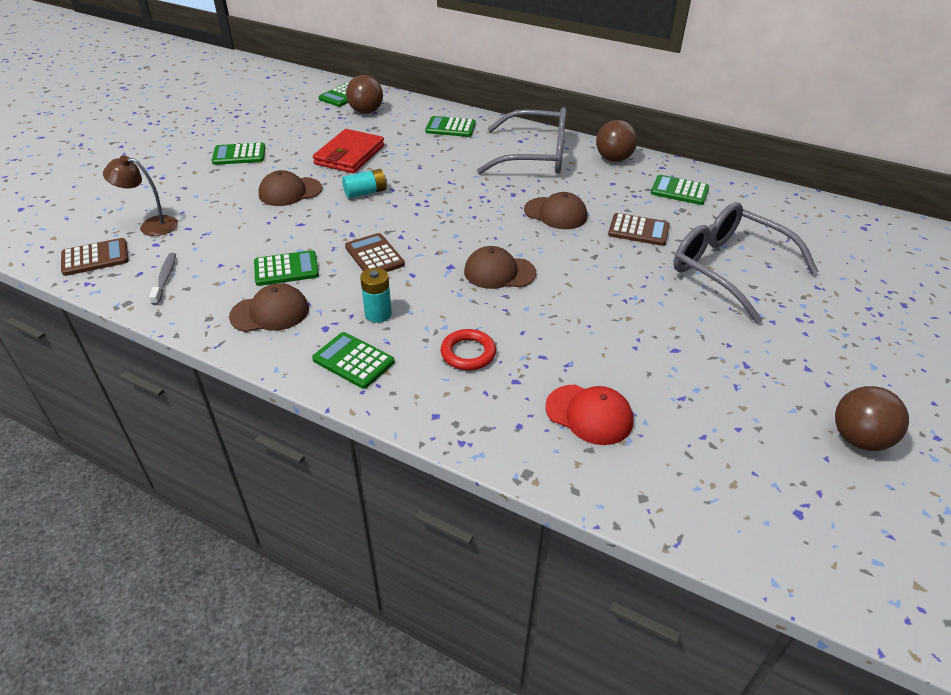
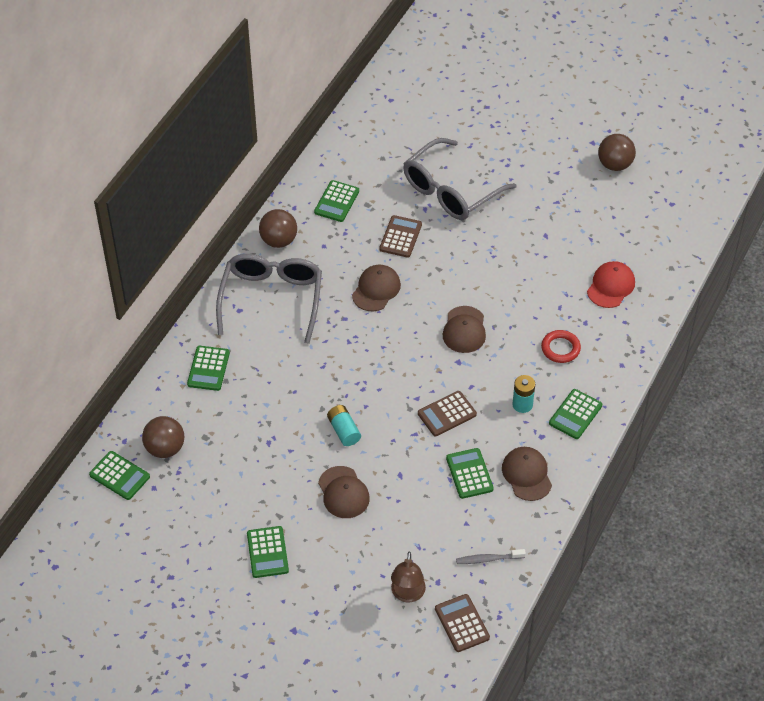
camera: 90 degrees left, 10 degrees up
(349, 155) = (269, 452): red wallet -> none

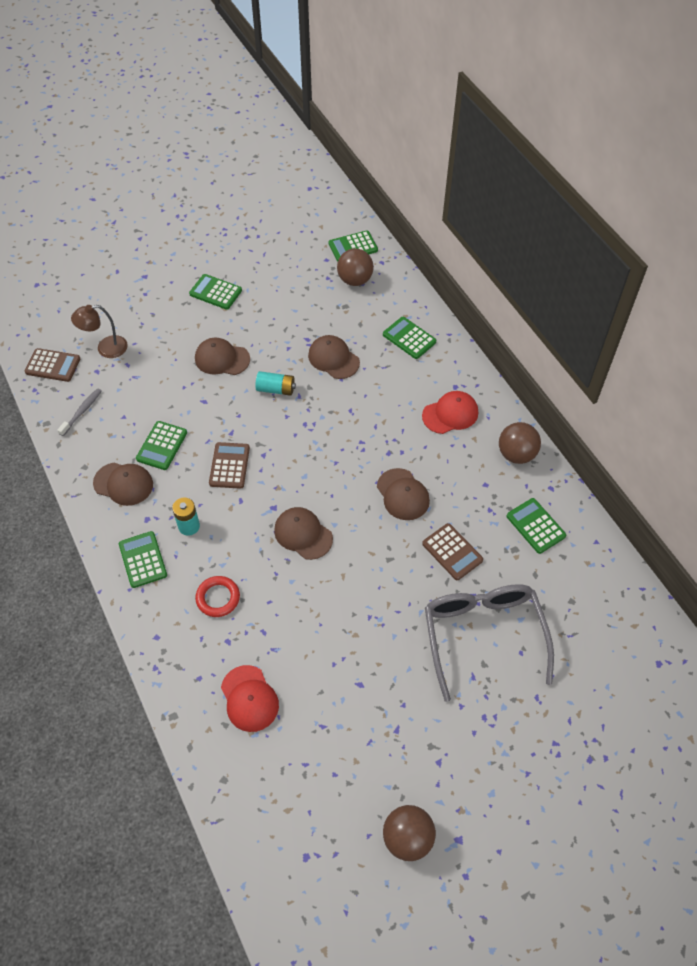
camera: 125 degrees right, 5 degrees up
(272, 299) = (450, 414): grey glasses -> red cap
(276, 409) = (333, 359): none -> brown cap
(407, 594) = (106, 348): brown lamp -> brown lamp turned 60 degrees counterclockwise
(469, 474) = (162, 446): green calculator -> green calculator turned 90 degrees clockwise

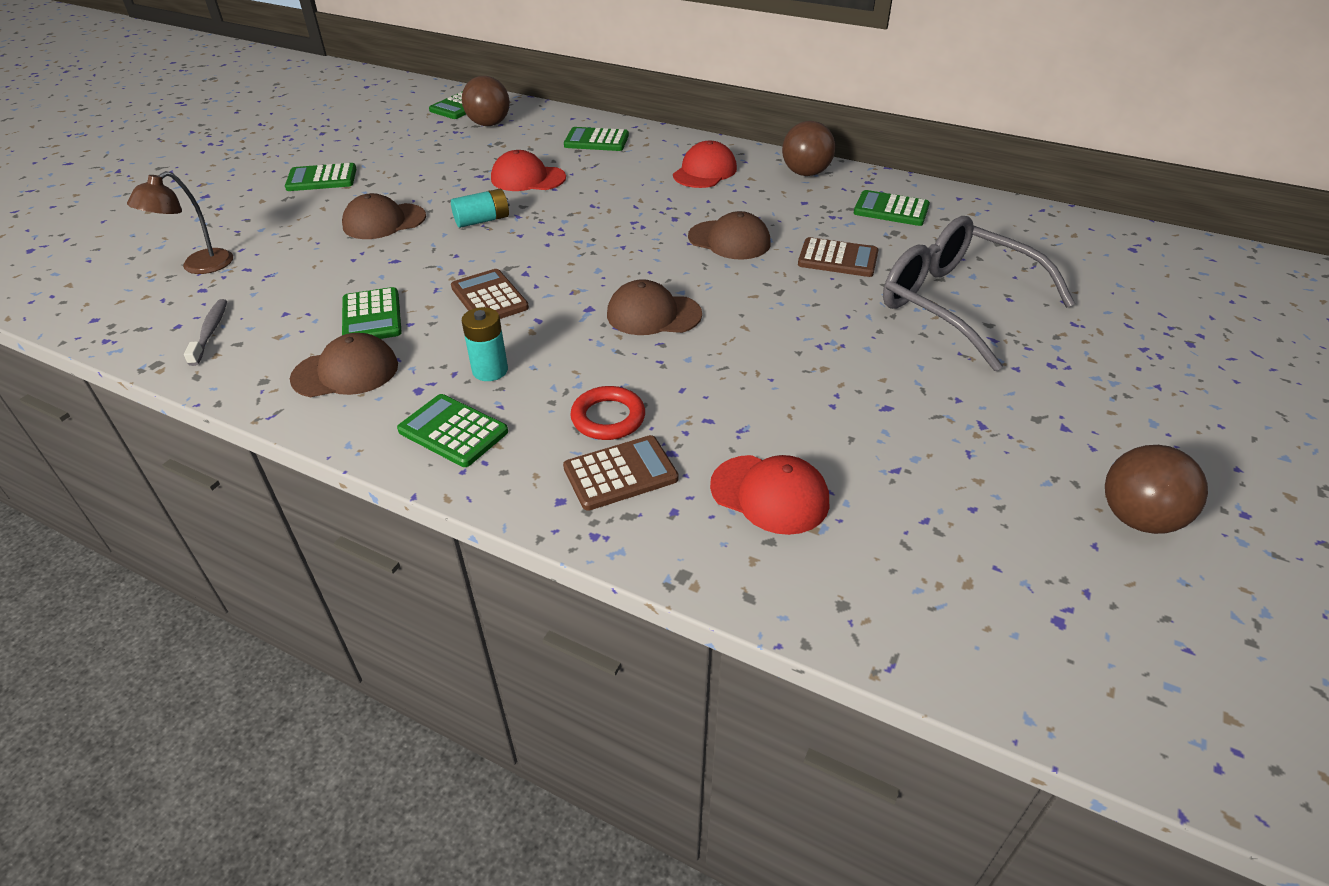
camera: 35 degrees left, 15 degrees down
(53, 365) = (120, 308): brown calculator -> brown calculator (620, 473)
(333, 359) = (528, 178): brown cap -> red cap

